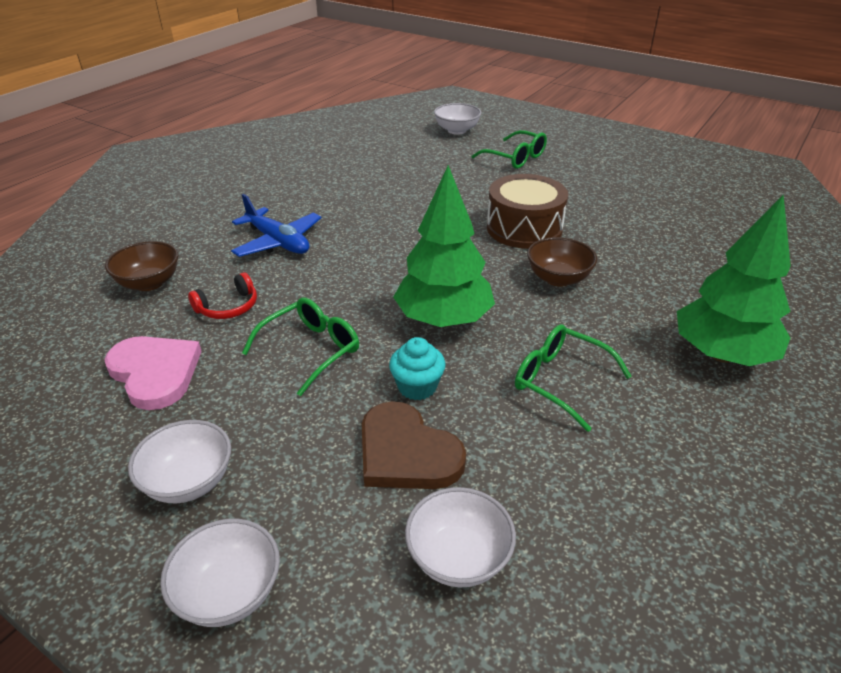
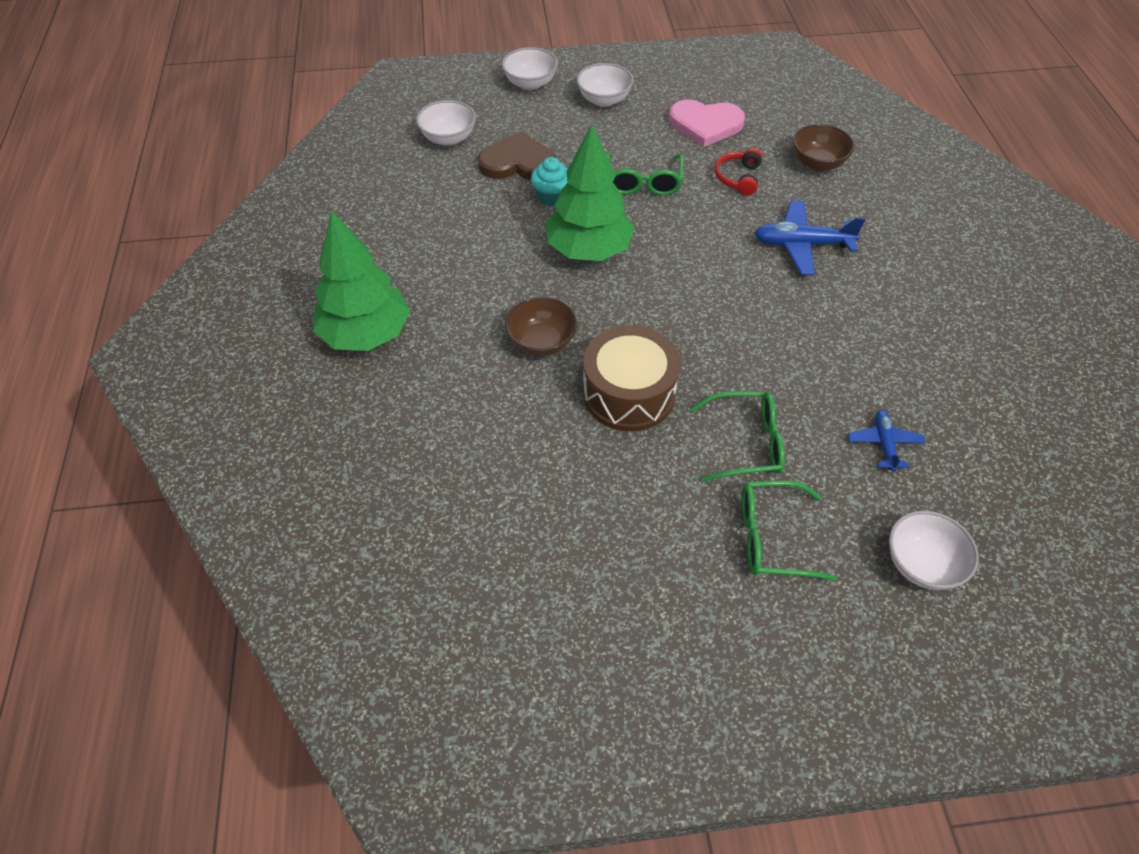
camera: 140 degrees right, 15 degrees up
(407, 158) = (884, 444): none -> blue plane
(560, 381) = (468, 248): green glasses -> green glasses (746, 443)

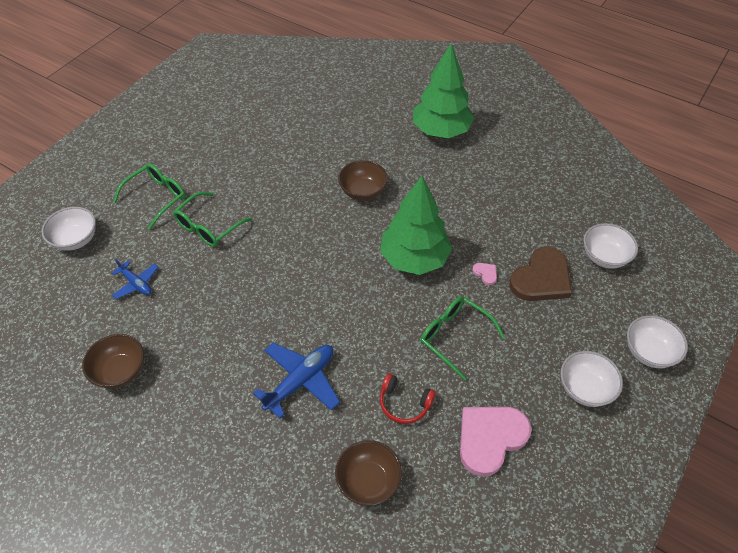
camera: 130 degrees right, 0 degrees up
(552, 197) = (485, 273): turquoise cupcake -> pink heart
(629, 393) = (290, 203): brown drum -> none
(738, 178) = (404, 403): red headphones -> red headphones turned 150 degrees clockwise
(962, 369) = (120, 371): none -> brown bowl

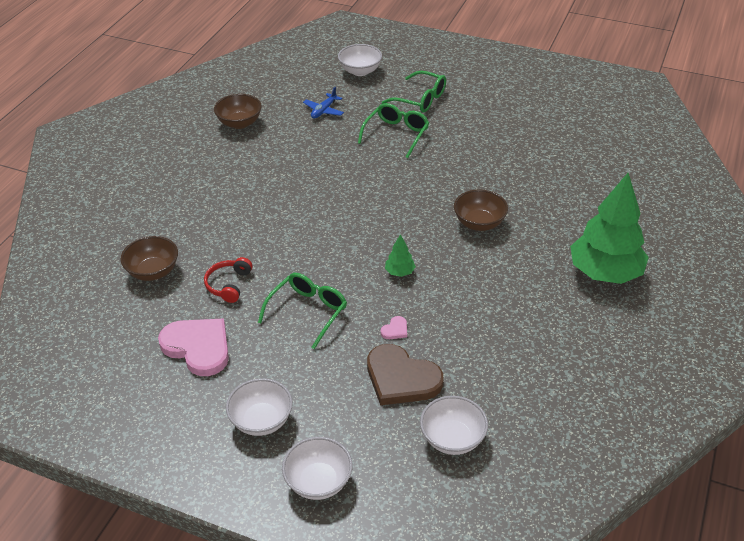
camera: 80 degrees right, 10 degrees down
(208, 227) = (396, 134): green glasses -> green glasses turned 90 degrees clockwise
(300, 381) = (243, 217): blue plane -> none
(414, 258) = (400, 272): green tree -> green tree, size x0.41

